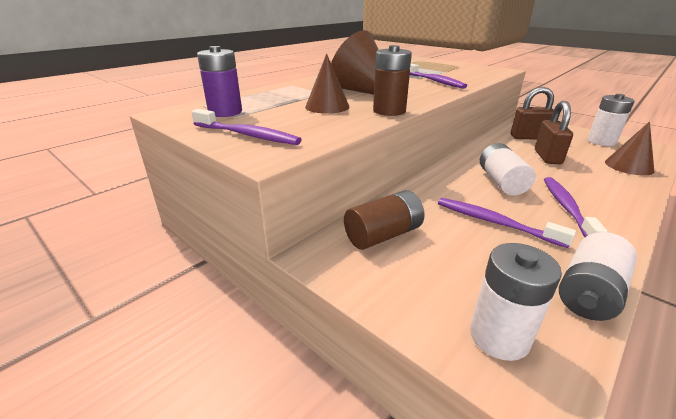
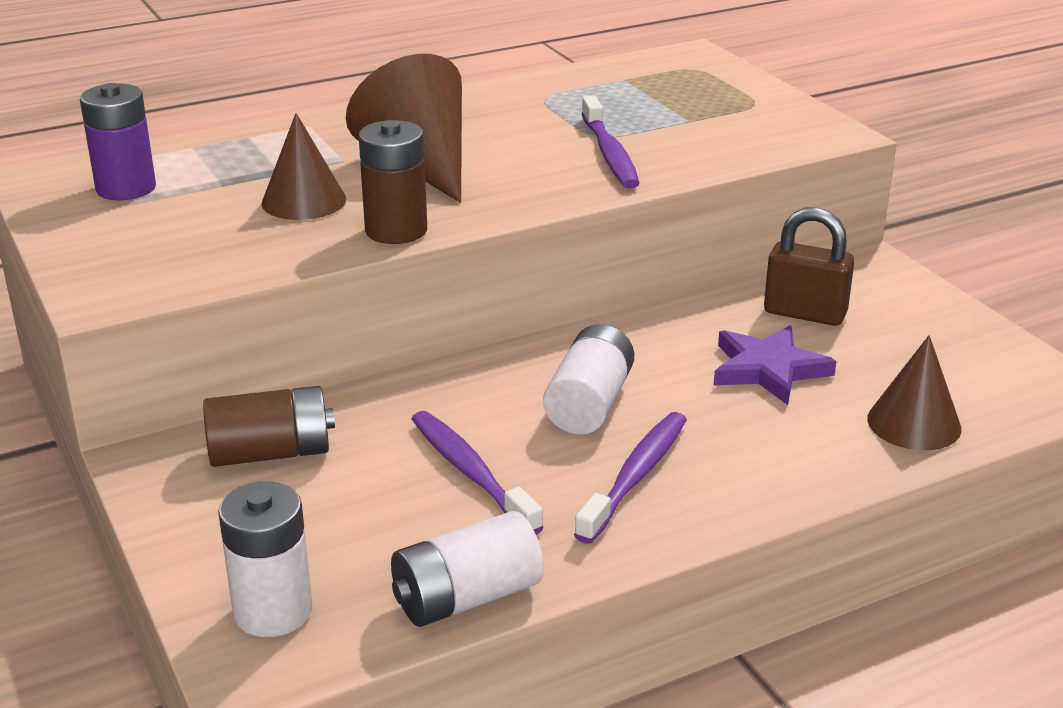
camera: 20 degrees right, 0 degrees up
(247, 135) = (113, 249): purple toothbrush -> none
(547, 157) = (768, 369): brown padlock -> purple star
(601, 141) = (962, 354): white battery -> none

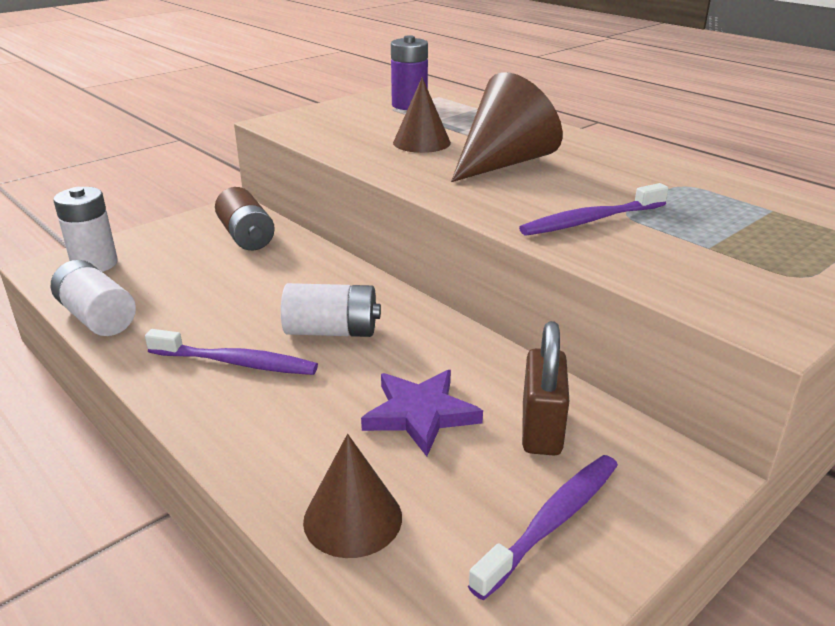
camera: 75 degrees right, 0 degrees up
(396, 230) = (393, 170): brown battery -> none
(471, 473) = (232, 299): purple toothbrush -> purple toothbrush (551, 523)

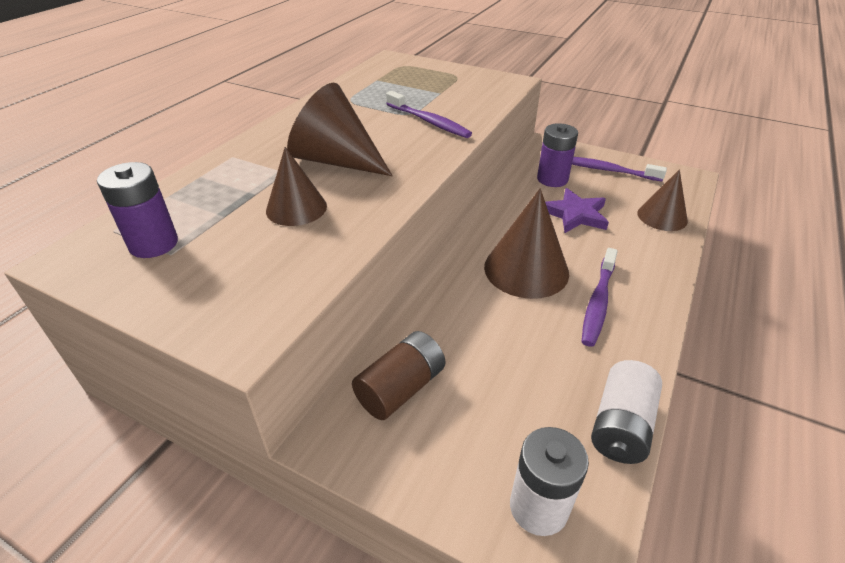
camera: 110 degrees left, 10 degrees up
(235, 362) = (598, 302): purple toothbrush -> purple toothbrush turned 150 degrees counterclockwise
(332, 331) = (526, 269): white battery -> brown cone
(541, 429) = (552, 179): brown padlock -> purple battery

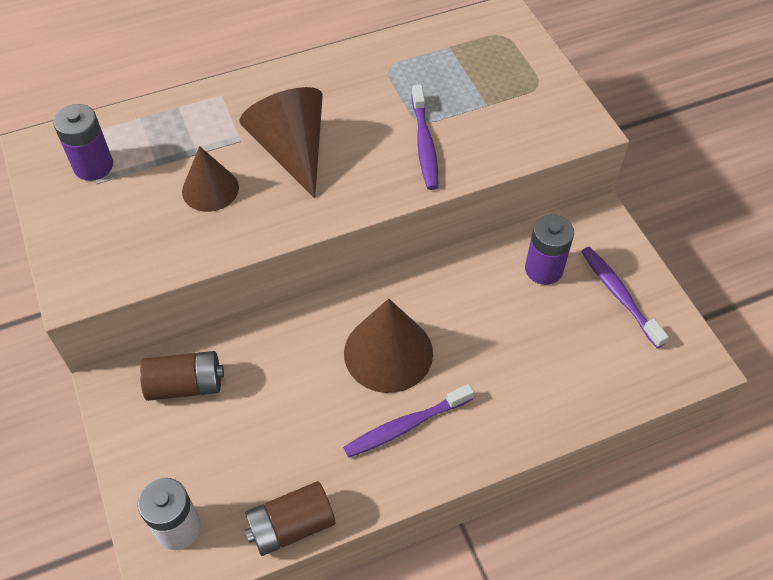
camera: 40 degrees right, 15 degrees up
(575, 214) = (508, 326): purple star -> none
(621, 425) = (291, 526): white battery -> brown battery
(662, 217) = (592, 387): brown cone -> none

